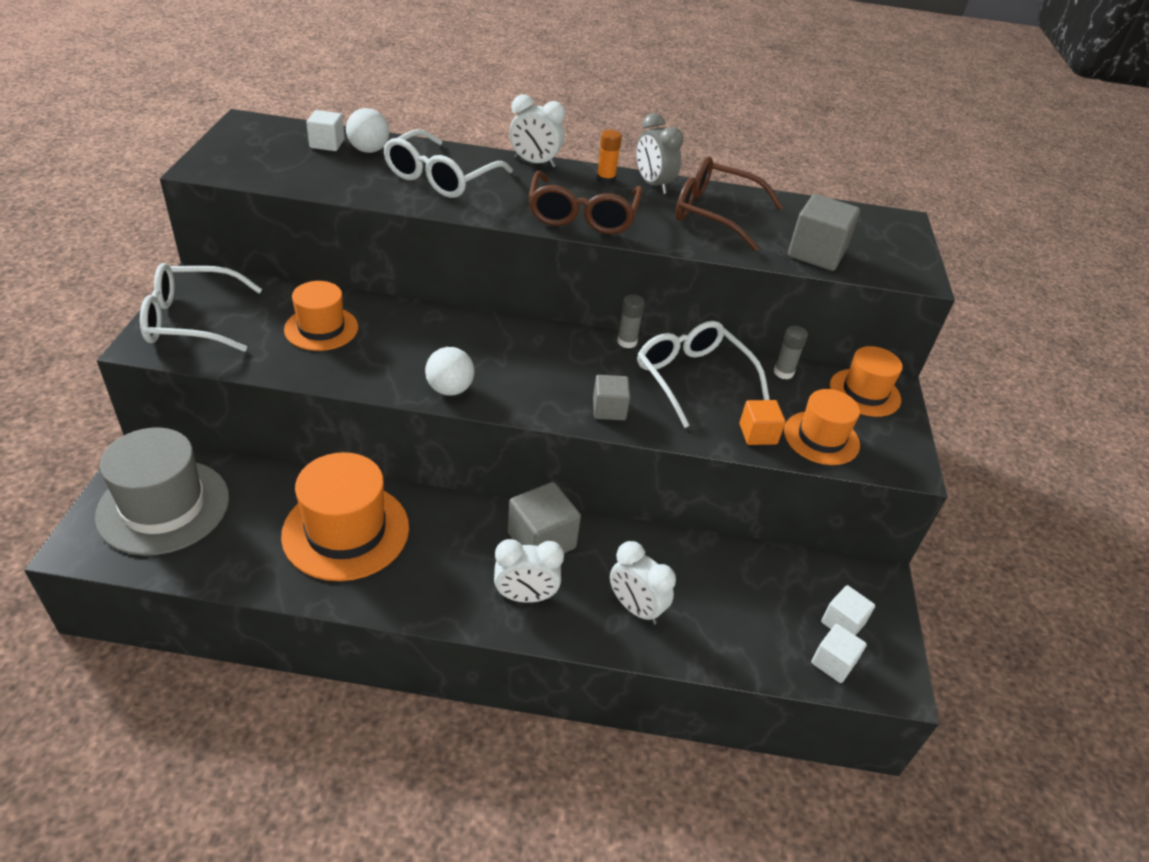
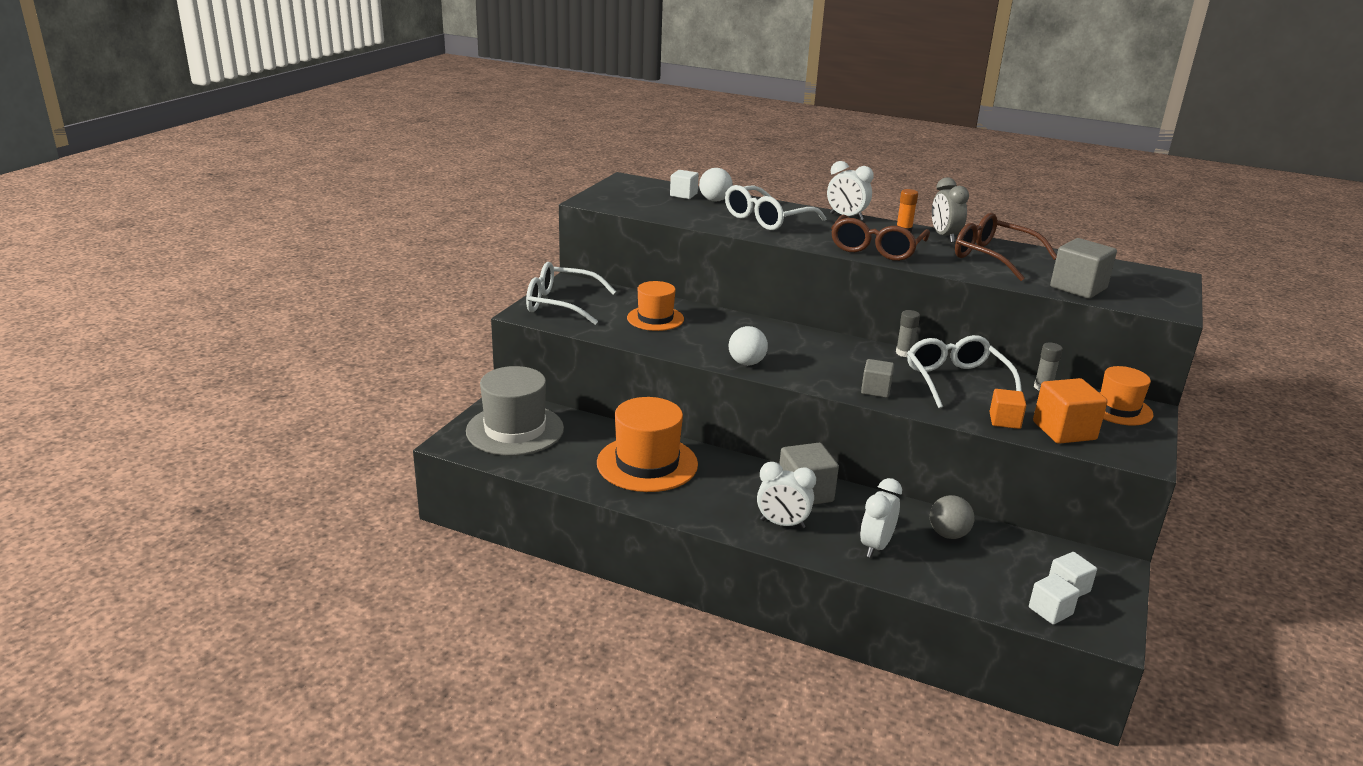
camera: 20 degrees right, 15 degrees down
(635, 608) = (876, 546): white clock -> white clock turned 60 degrees clockwise
(707, 571) = (948, 534): none -> grey ball
(821, 438) = (1064, 430): orange hat -> orange cube

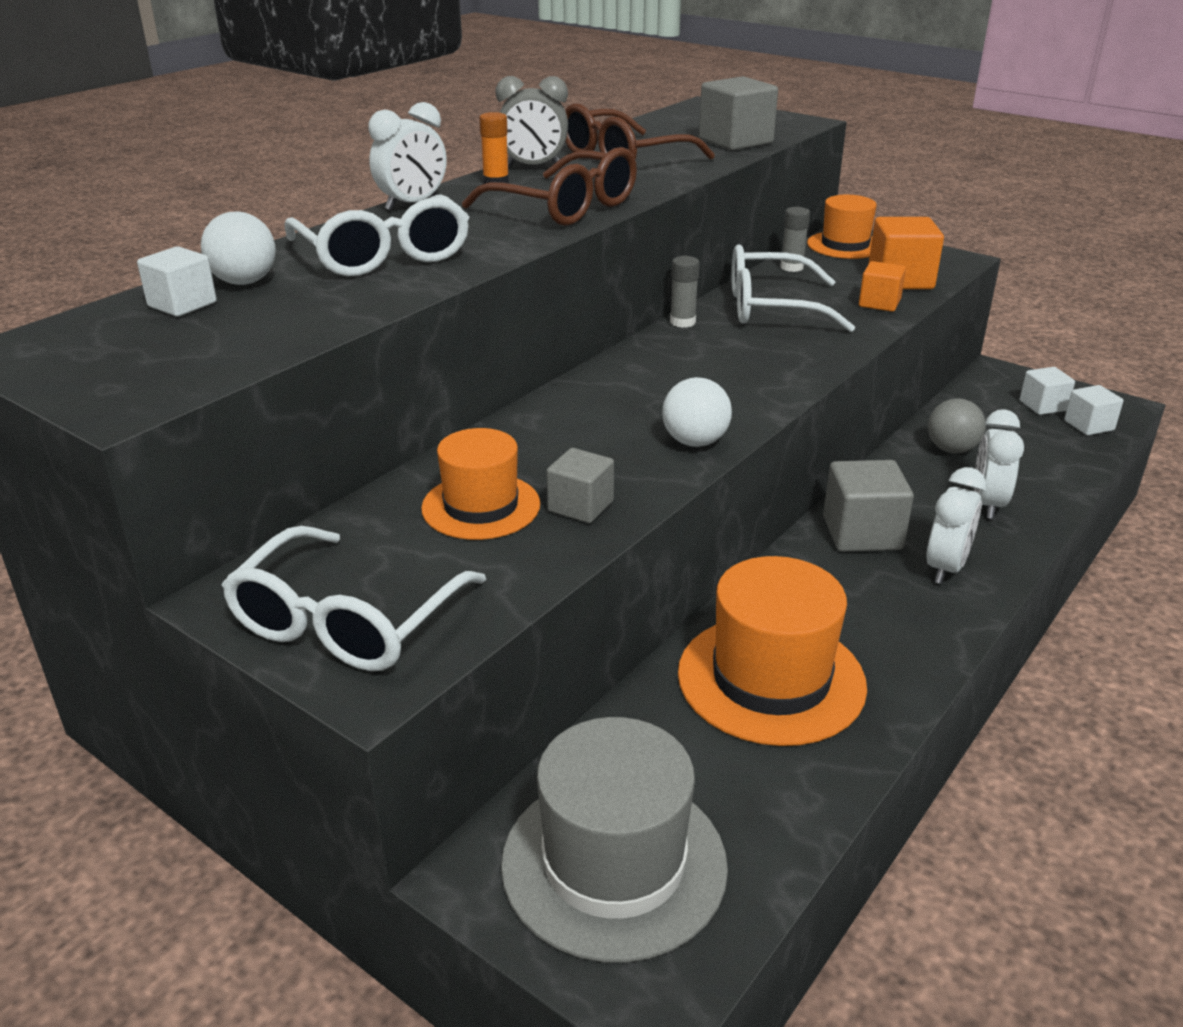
camera: 75 degrees left, 5 degrees up
(875, 390) = (796, 360): grey cube -> grey cube (580, 506)
(876, 546) = (987, 504): white clock -> white clock turned 60 degrees clockwise

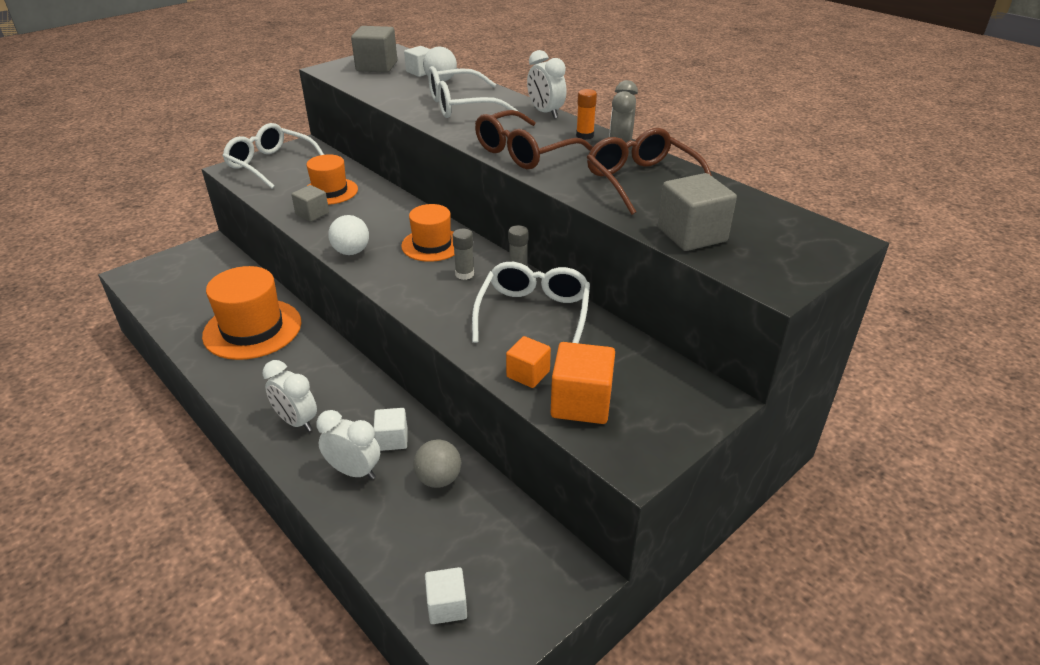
camera: 100 degrees right, 5 degrees up
(614, 863) = (188, 273): grey hat -> none
(791, 267) = (622, 343): grey glue stick -> grey glue stick (464, 274)
(845, 245) = (681, 390): orange hat -> orange hat (432, 245)
(862, 533) = (352, 394): grey cube -> grey cube (377, 66)
(1043, 406) = (496, 584): white cube -> white cube (392, 439)

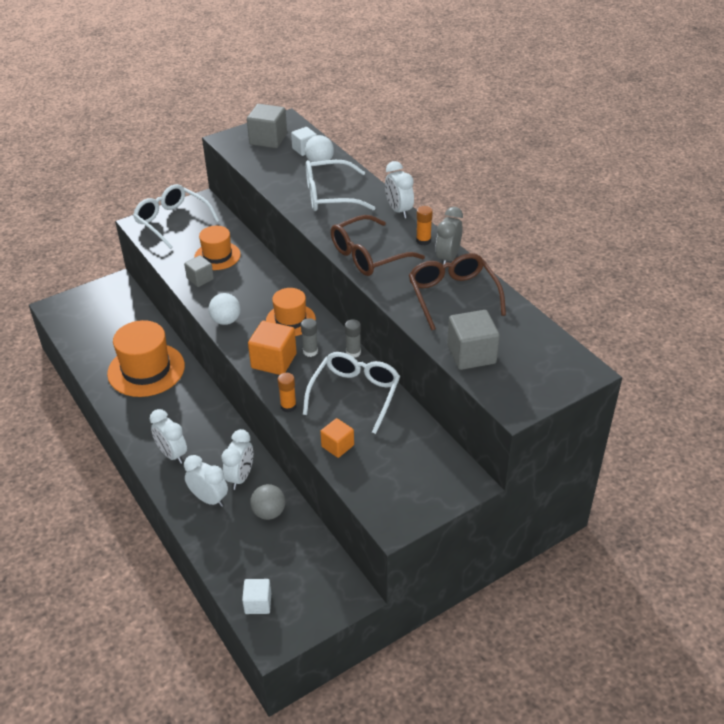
camera: 10 degrees right, 5 degrees up
(392, 439) = (240, 477): white cube -> white clock
(451, 335) = (288, 406): none -> orange glue stick
(581, 403) = (370, 473): orange cube -> orange cube (274, 361)

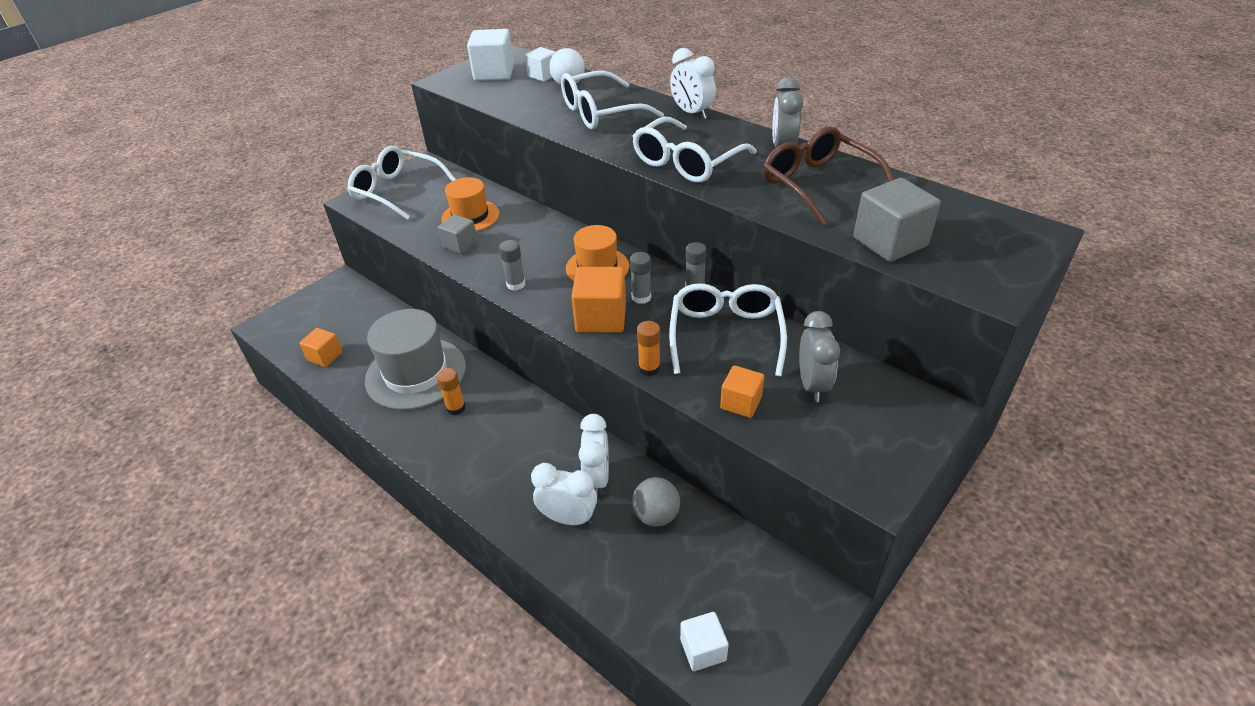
camera: 15 degrees left, 0 degrees up
(87, 341) = (325, 356): none -> orange cube
(146, 370) = (416, 373): orange hat -> grey hat
(172, 454) = (493, 471): white clock -> none
(226, 320) = (516, 284): white ball -> grey glue stick
(268, 139) = (494, 73): grey cube -> white cube
(368, 255) = (687, 162): brown glasses -> white glasses
(394, 445) = (812, 385): none -> grey clock
(423, 241) = (741, 136): orange glue stick -> orange glue stick (456, 408)

